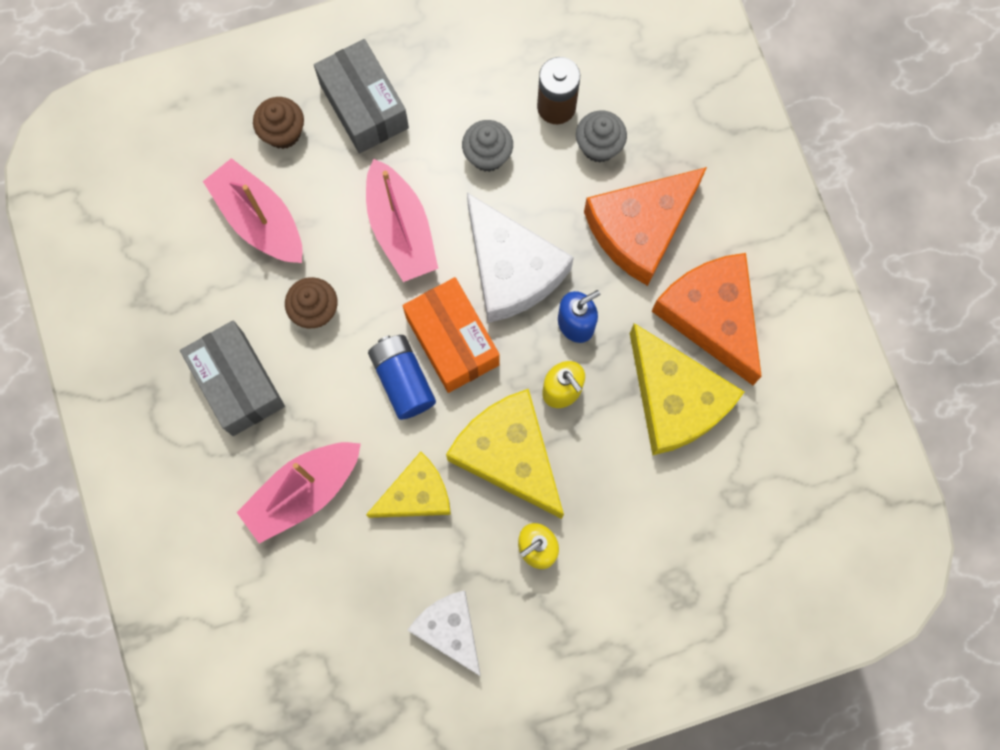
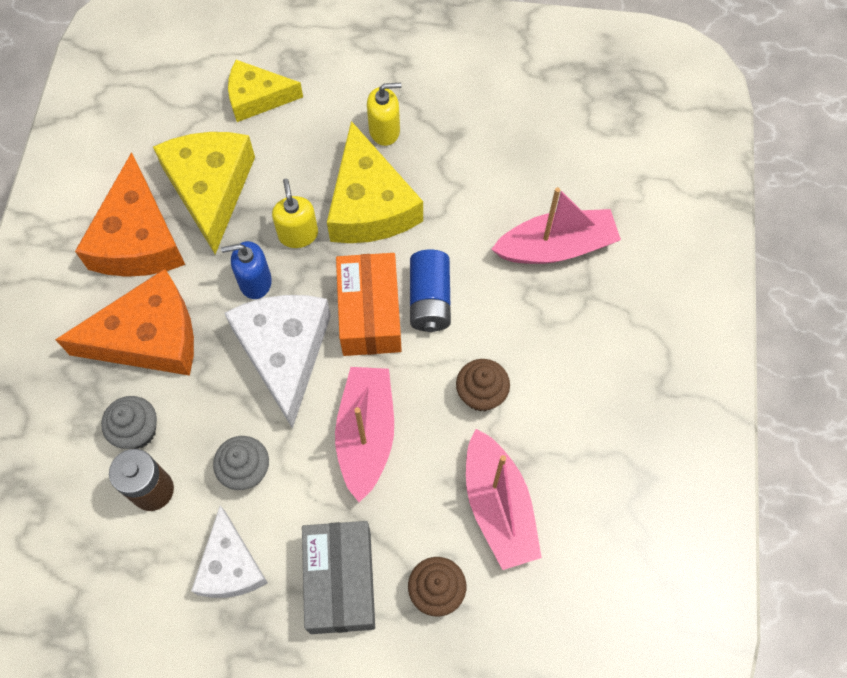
camera: 155 degrees left, 10 degrees down
(238, 383) = (579, 360): grey box -> none
(416, 494) = (461, 207): yellow cheese -> yellow cheese (257, 97)
(450, 630) = (481, 104): white cheese -> white cheese (230, 565)

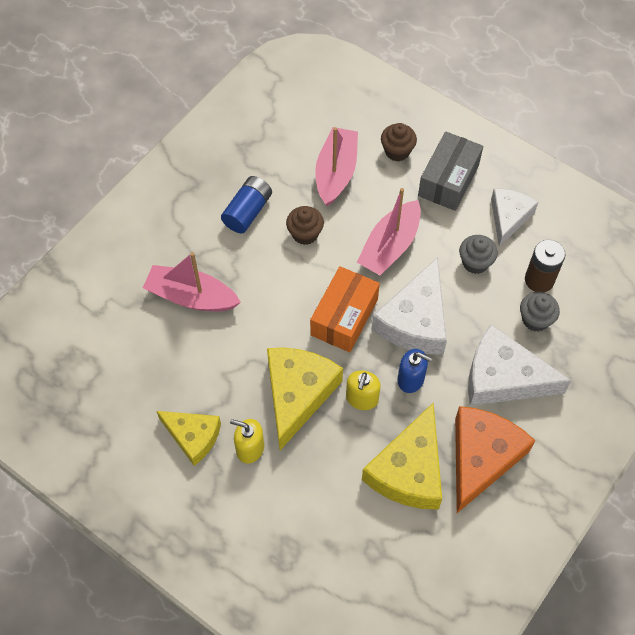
camera: 150 degrees left, 5 degrees down
(149, 337) = (503, 378): orange cheese -> white cheese
(257, 97) = (332, 534): yellow cheese -> yellow cheese (193, 437)
(429, 299) = (299, 306): blue battery -> blue battery (247, 212)

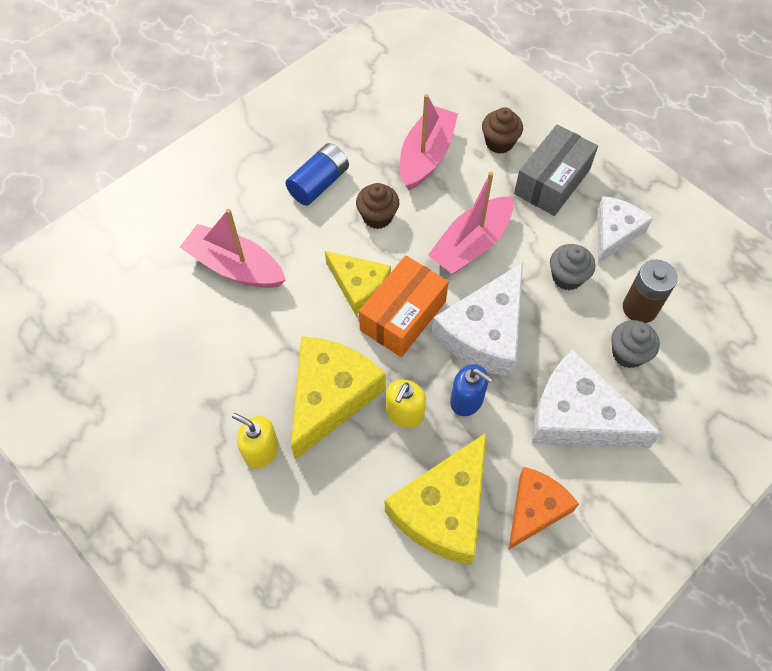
camera: 10 degrees right, 0 degrees up
(193, 437) = (199, 426): yellow cheese -> yellow cheese (359, 286)
(481, 457) = (535, 509): orange cheese -> orange cheese, size x0.64

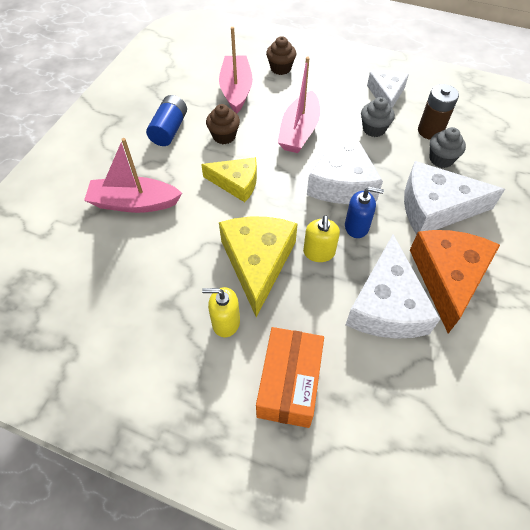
camera: 25 degrees left, 5 degrees down
(403, 316) = (279, 190): orange box -> orange box (289, 383)
(444, 509) = (386, 305): yellow cheese -> white cheese
(535, 509) = (448, 277): orange cheese -> orange cheese, size x1.56
(552, 181) = (328, 79): grey box -> none

